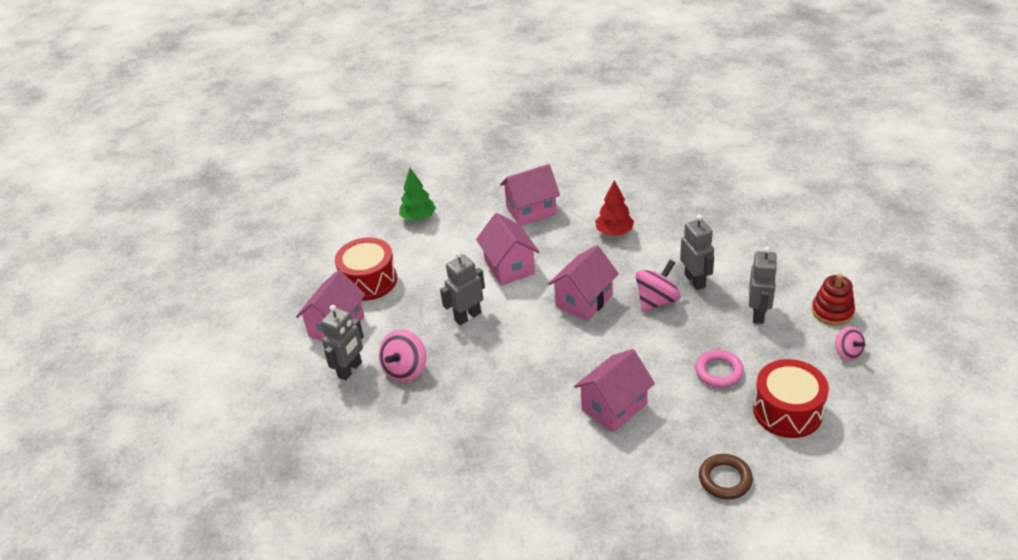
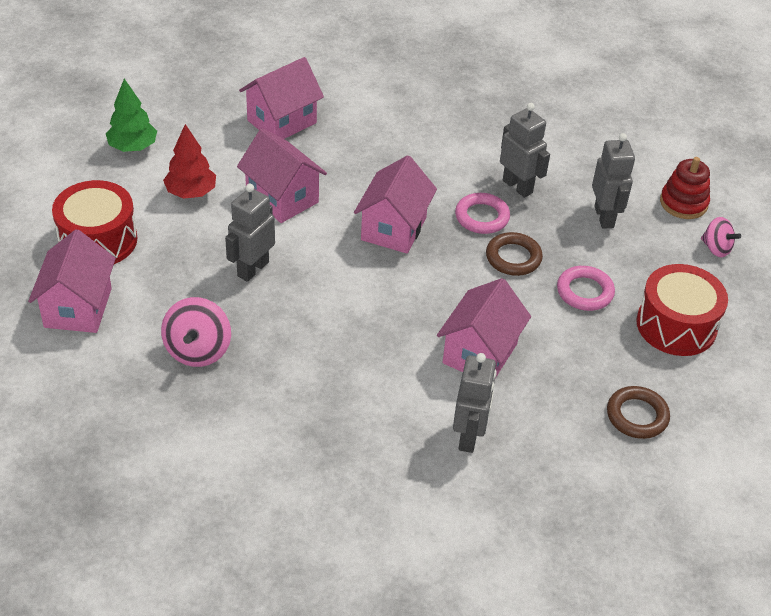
camera: 25 degrees left, 5 degrees up
(350, 370) = (121, 362): grey robot -> grey robot (469, 436)
(614, 232) = (398, 137): red tree -> red tree (191, 192)
(657, 301) = (482, 217): pink spinning top -> pink ring
(670, 336) = (513, 258): none -> brown ring

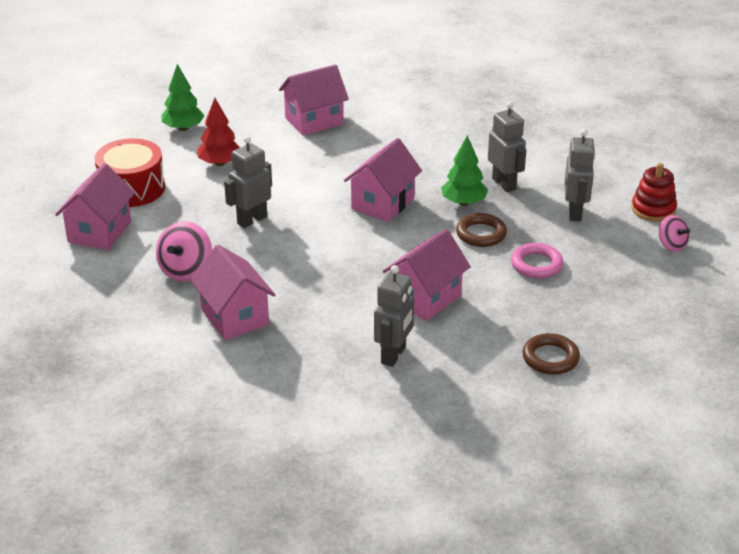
camera: 15 degrees right, 10 degrees down
(282, 198) = (295, 174): pink house -> pink house (235, 317)
(482, 217) = (463, 202): pink ring -> green tree
(676, 325) = (612, 297): red drum -> none

